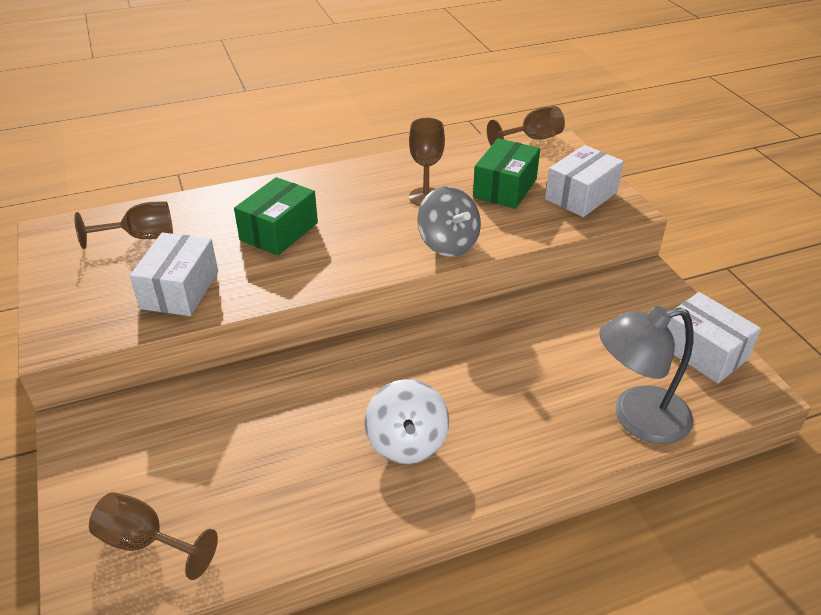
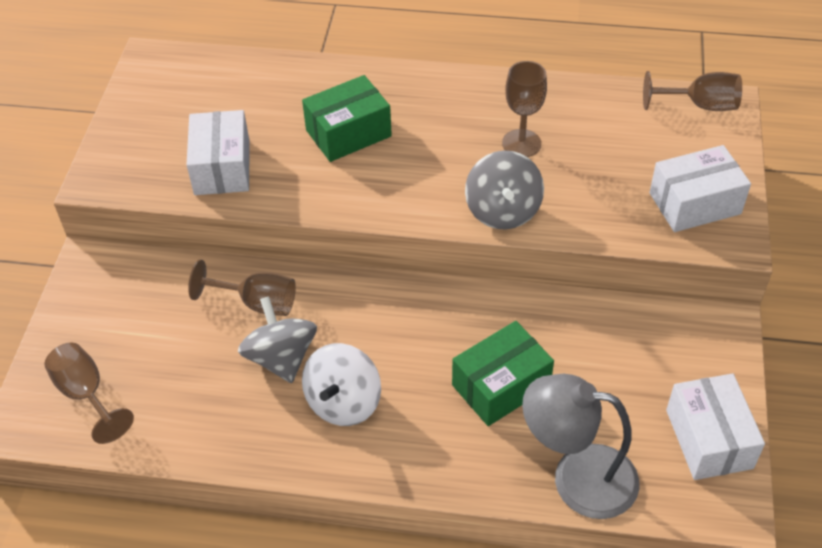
camera: 30 degrees right, 10 degrees up
(140, 237) = (221, 94): brown goblet -> brown goblet (257, 303)
(180, 290) = (222, 167): white box -> white box turned 45 degrees counterclockwise
(324, 430) = (281, 358): none -> grey spinning top
(505, 188) = (616, 162): green box -> green box (501, 386)

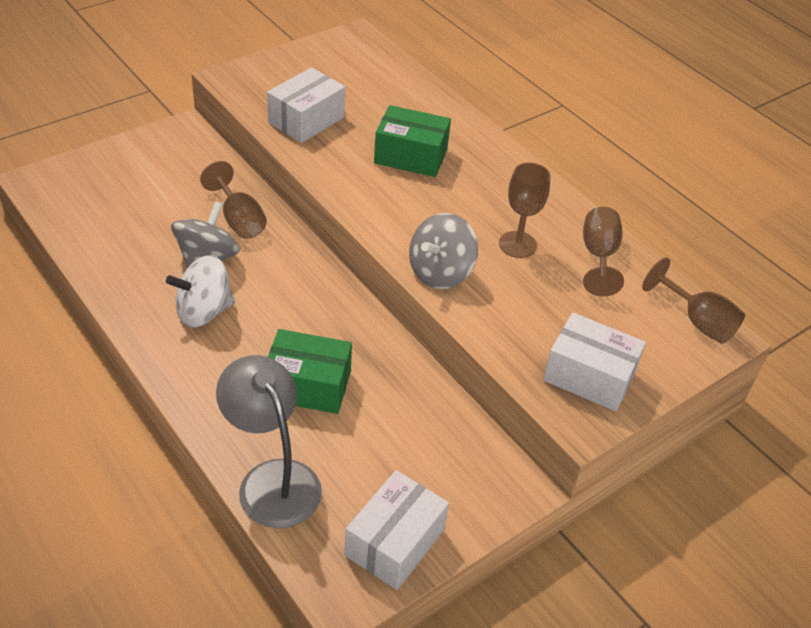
camera: 40 degrees right, 5 degrees down
(86, 394) = (84, 192): brown goblet -> brown goblet (598, 256)

